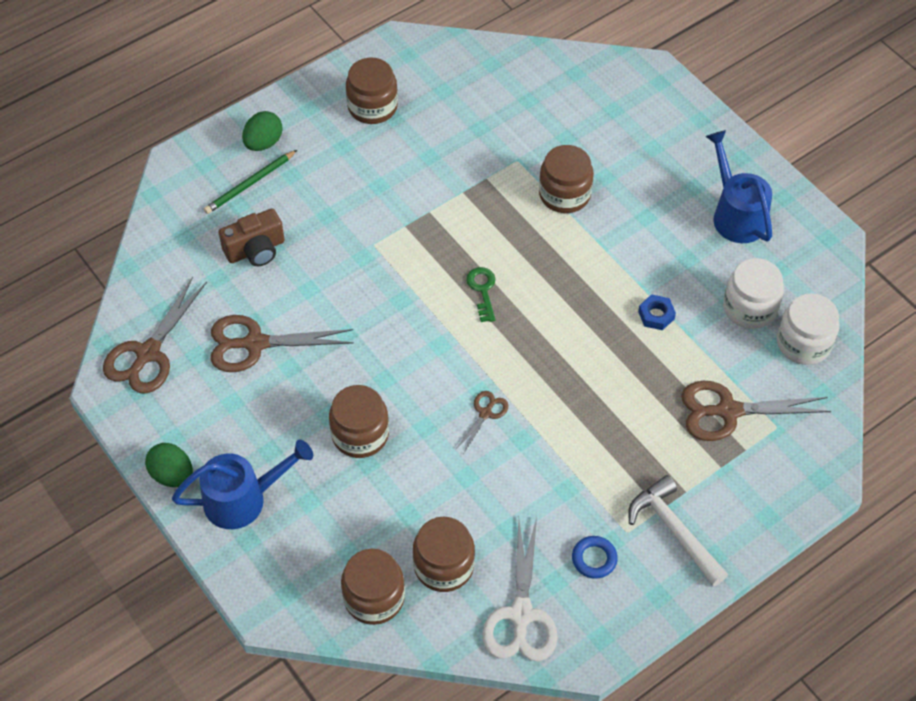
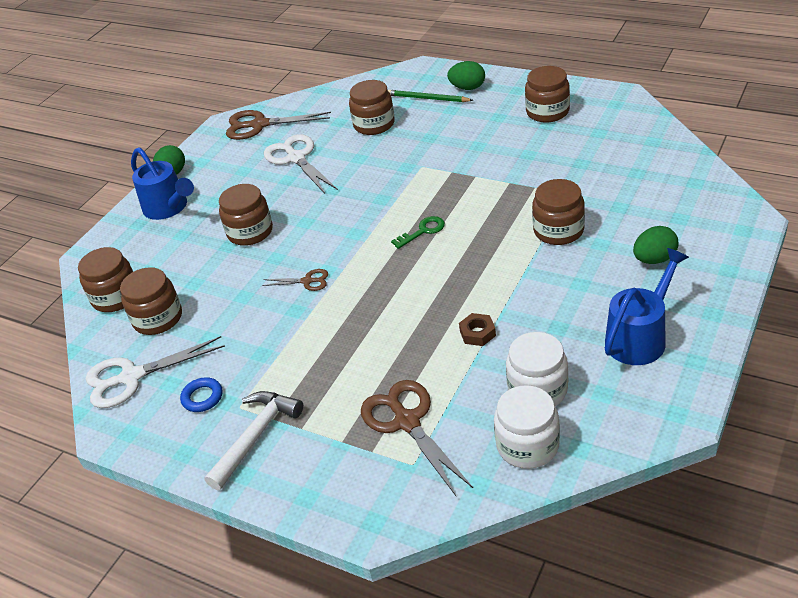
camera: 70 degrees right, 15 degrees down
(255, 250) = (374, 124): brown camera -> brown jar
(255, 344) = (296, 158): brown scissors -> white scissors
(652, 154) = (654, 259): none -> green egg
(656, 315) = (477, 333): blue nut -> brown nut

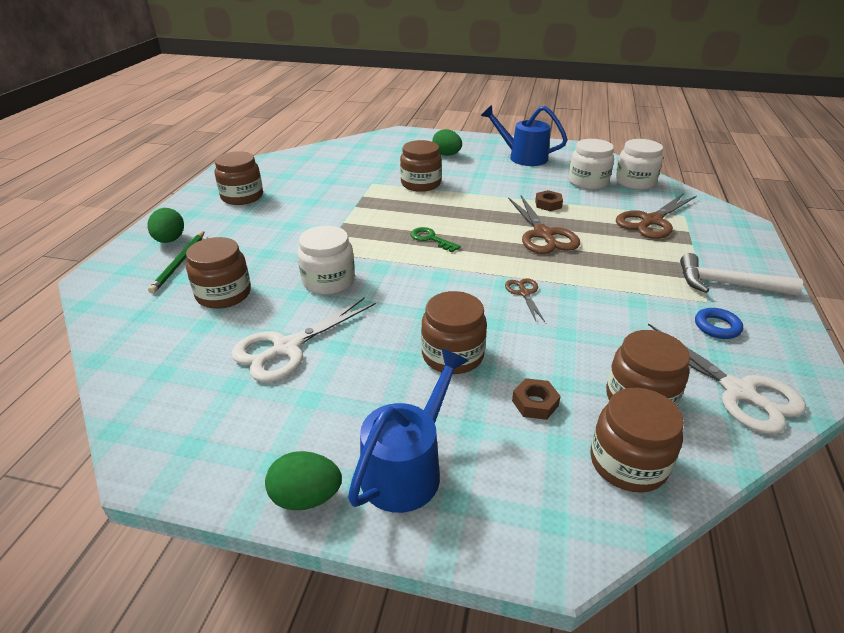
camera: 110 degrees left, 5 degrees down
(184, 265) = (535, 403): none -> brown nut
(259, 125) = (177, 411): brown scissors -> brown scissors (543, 234)
(372, 172) = (328, 281): none -> white jar

